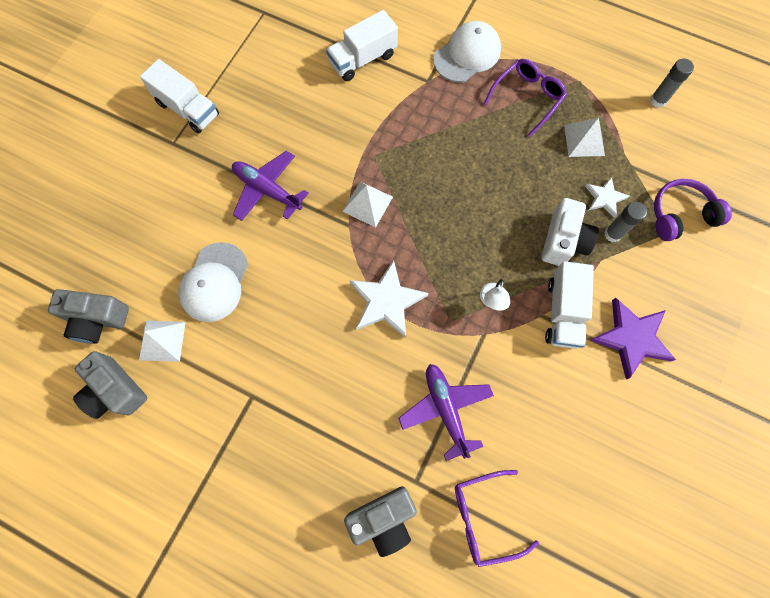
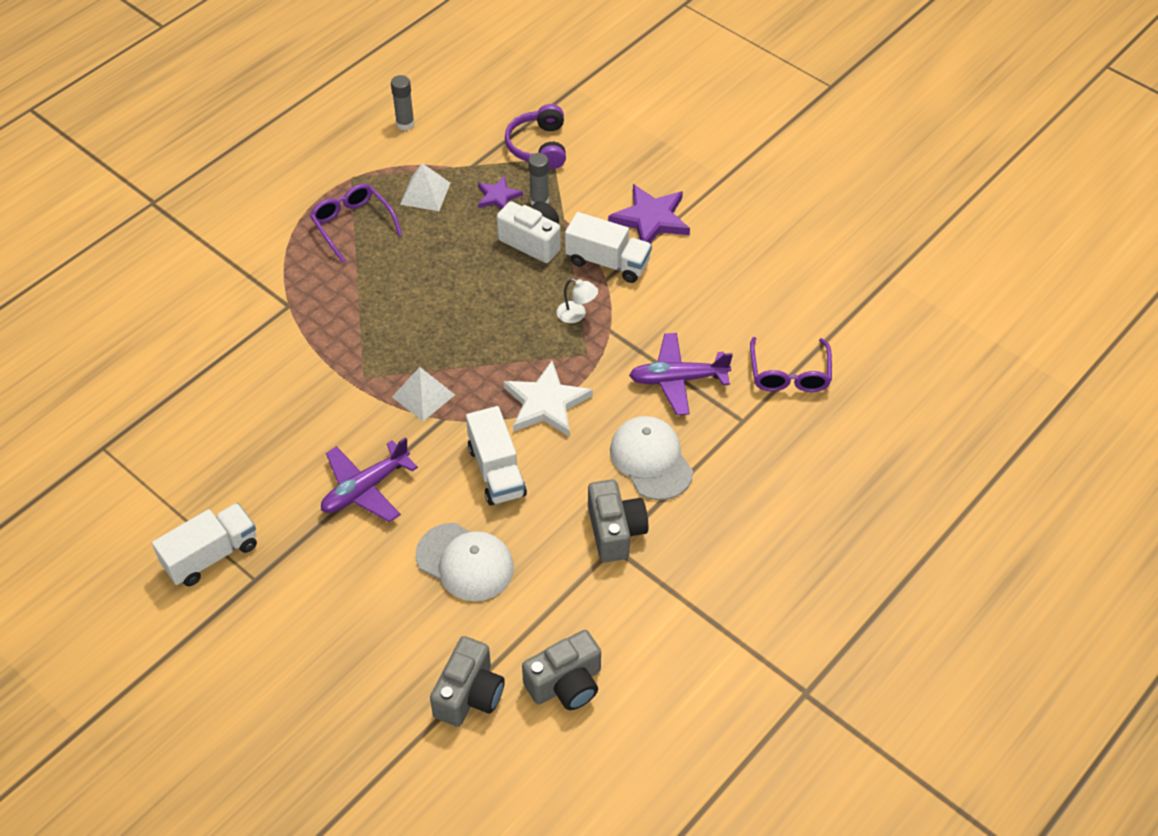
camera: 75 degrees left, 20 degrees down
(162, 340) = (519, 627): white pyramid -> none
(363, 59) = (228, 360): white truck -> white truck (496, 471)
(383, 519) = (772, 454): grey camera -> grey camera (615, 531)
(467, 54) = (271, 262): white cap -> white cap (651, 460)
(604, 198) = (498, 196): white star -> purple star

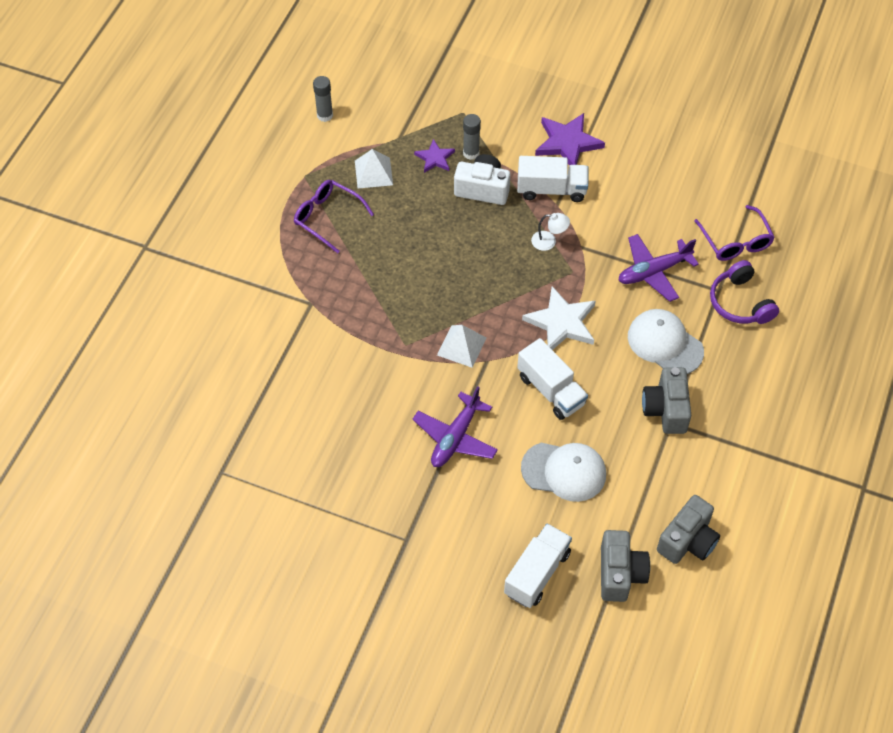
camera: 20 degrees left, 5 degrees up
(211, 555) = (360, 532): white truck -> white truck (537, 573)
(538, 146) = (446, 105): purple headphones -> purple headphones (740, 302)
(615, 531) = (666, 409): grey camera -> grey camera turned 150 degrees counterclockwise

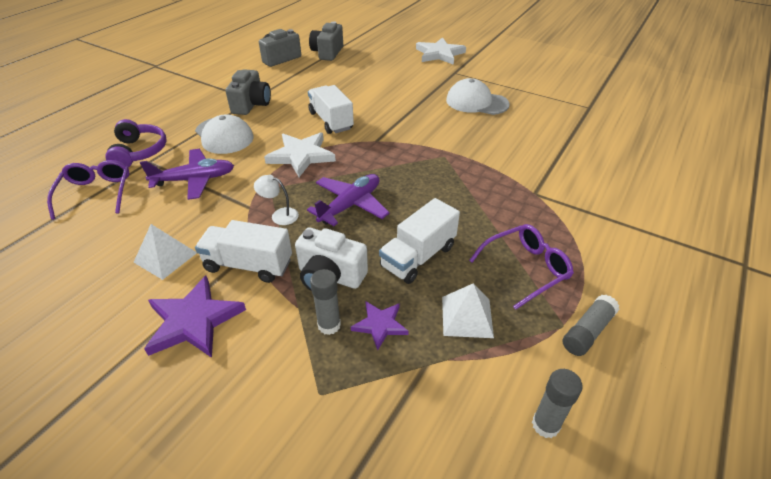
camera: 170 degrees left, 15 degrees down
(288, 174) = (587, 331): none -> grey glue stick
(327, 217) = (525, 269): purple glasses -> purple glasses turned 75 degrees counterclockwise
(435, 599) = (439, 54): none -> white star
(455, 437) = (412, 106): purple plane -> purple plane (350, 205)
(461, 346) = (394, 151): white pyramid -> white pyramid (165, 257)
(537, 573) = (376, 56): white truck -> white truck (418, 257)
(564, 471) = (341, 87): white cap -> white cap (476, 102)

